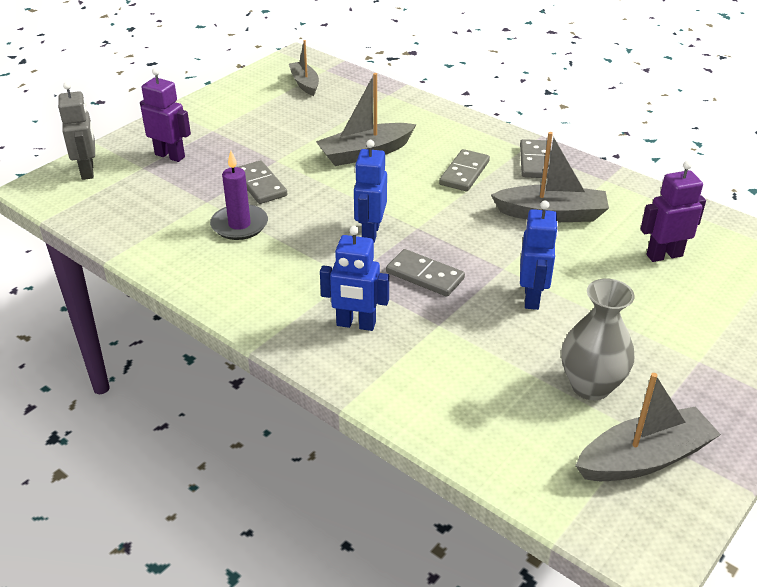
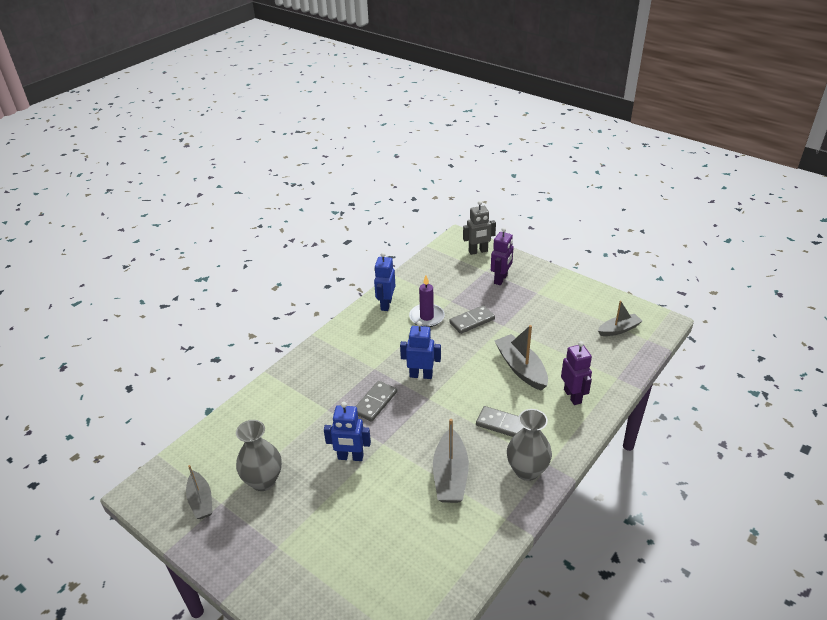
camera: 90 degrees right, 0 degrees up
(356, 324) = (330, 373): blue robot -> blue robot (386, 304)
(535, 162) = (527, 470): grey domino -> grey vase
(644, 458) = (201, 500): grey boat -> grey boat, size x0.65
(664, 255) = (398, 545): purple robot -> purple robot (573, 396)

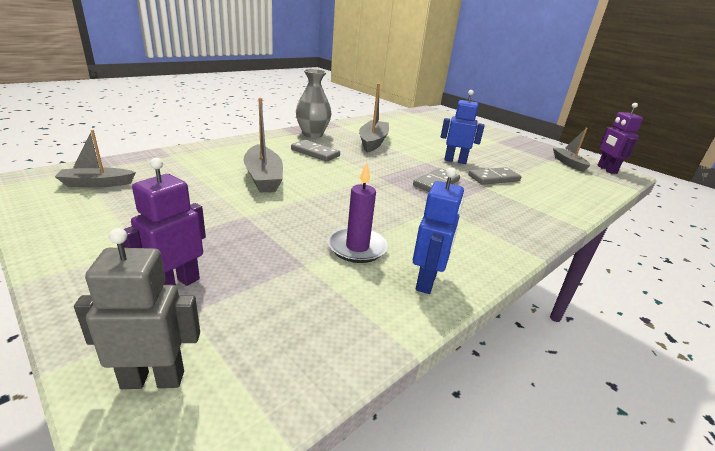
camera: 175 degrees left, 10 degrees down
(263, 481) = (524, 163): grey vase -> none
(421, 375) = (383, 192): blue robot -> none
(472, 321) = (288, 229): grey domino -> grey domino (493, 178)
(573, 396) = (232, 154): purple robot -> purple robot (606, 169)

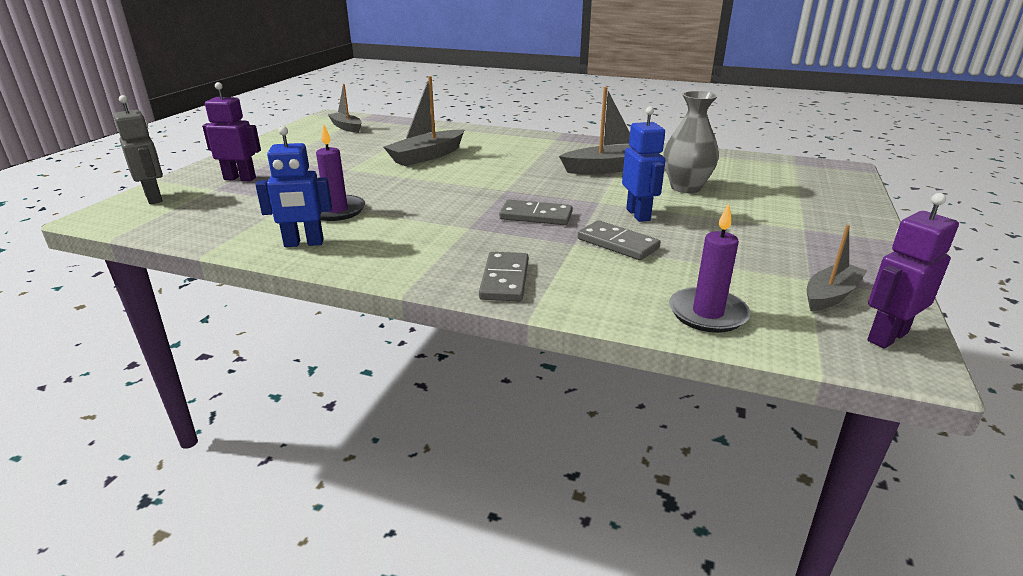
camera: 65 degrees right, 0 degrees up
(312, 134) = (571, 144): grey vase -> grey vase (685, 188)
(315, 153) = (520, 156): grey domino -> grey domino (505, 280)
(584, 189) = (707, 313): none -> purple candle

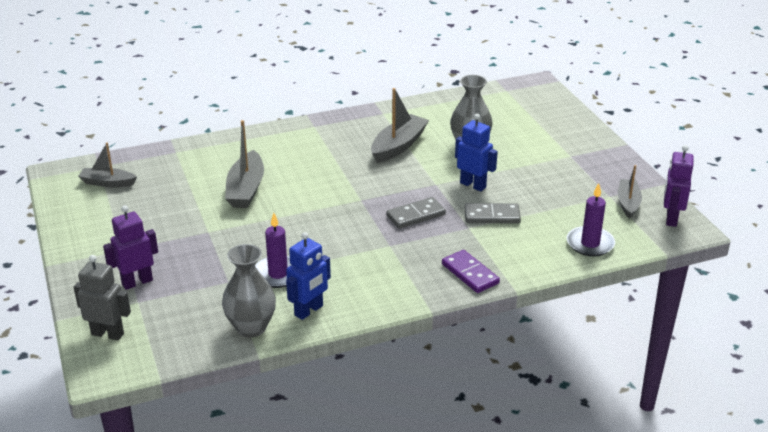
camera: 40 degrees left, 5 degrees up
(239, 235) = (251, 327): none -> grey vase
(505, 280) = (470, 273): grey domino -> purple domino

